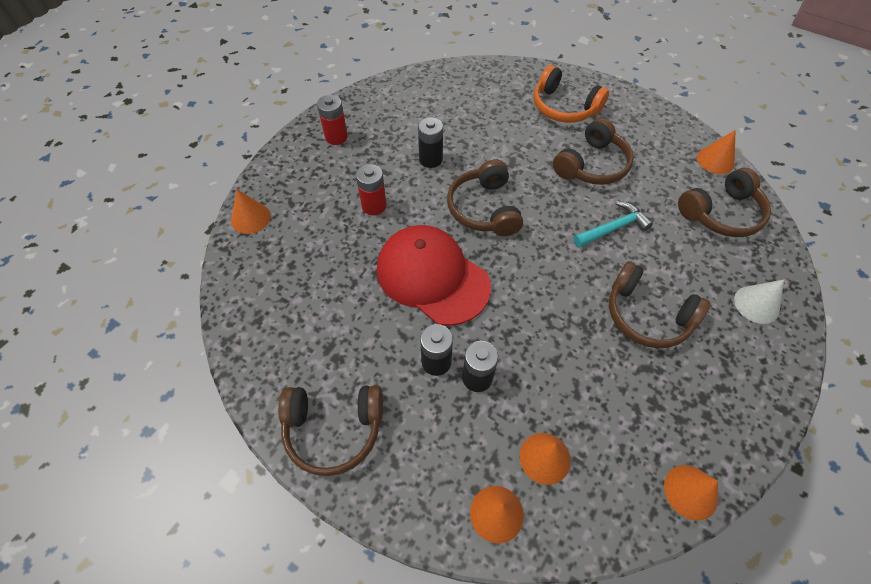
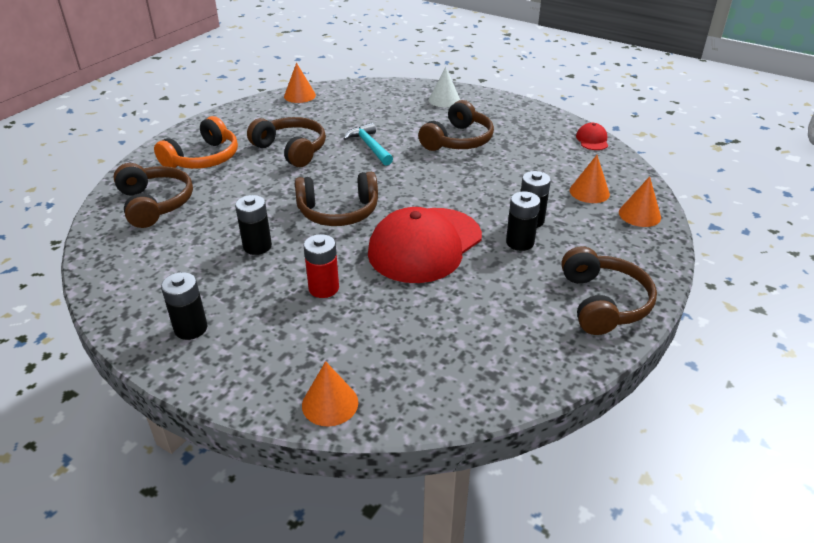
camera: 90 degrees left, 20 degrees down
(336, 137) = (191, 328): red battery -> black battery
(690, 492) = (592, 140): orange cone -> red cap
(721, 214) = (358, 101): brown headphones -> brown headphones (155, 204)

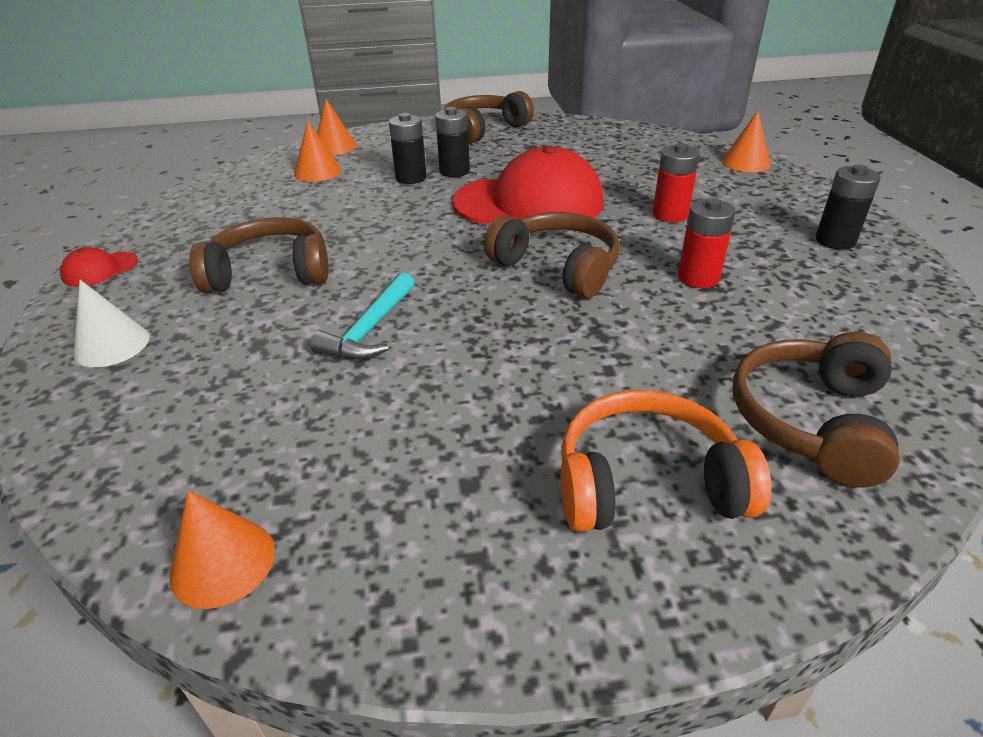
camera: 130 degrees left, 0 degrees up
(257, 246) = (698, 278): black battery -> red battery
(291, 150) = (476, 397): brown headphones -> none
(592, 140) = (181, 201): red cap -> red cap (100, 269)

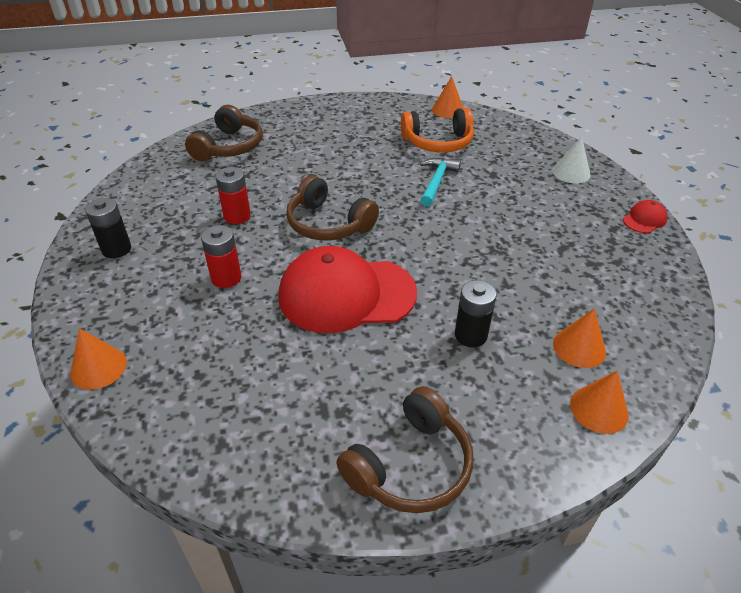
camera: 175 degrees right, 5 degrees up
(270, 272) = (523, 218): brown headphones -> none
(454, 171) = (427, 349): black battery -> none
(647, 482) = (305, 128): orange headphones -> orange headphones (438, 142)

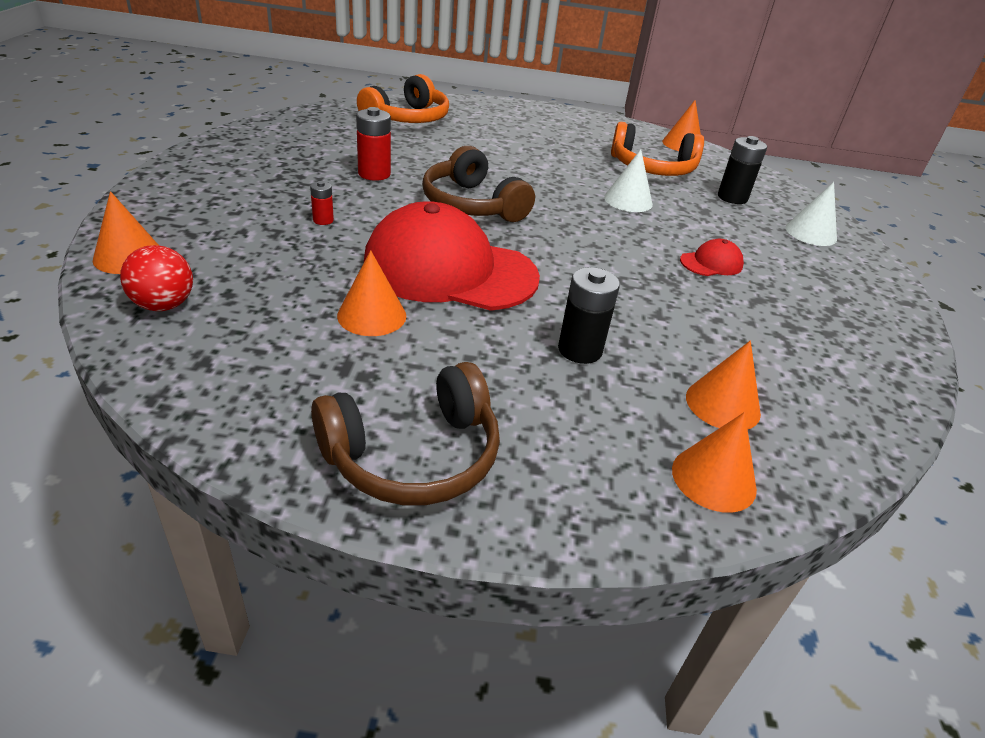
camera: 15 degrees right, 5 degrees down
(116, 249) = (227, 168): black battery -> black battery (732, 197)
(158, 404) = (164, 305): none -> red ball
(226, 278) = (323, 220): red battery -> red battery, size x0.55
(229, 147) = (408, 118): brown headphones -> orange headphones
(315, 357) = (372, 315): none -> orange cone
(436, 182) = (628, 200): turquoise hammer -> white cone
(644, 219) = (891, 301): red cap -> red cap (711, 263)

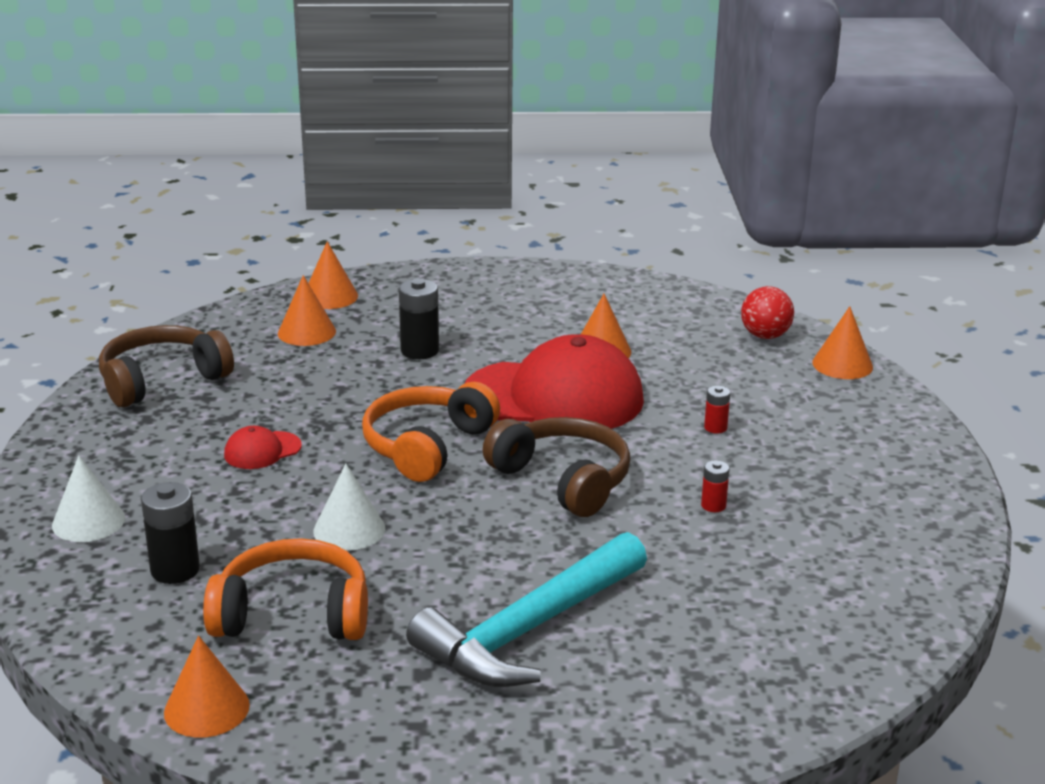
camera: 175 degrees right, 10 degrees down
(374, 174) = (713, 505): red battery -> red battery, size x0.55
(408, 118) = (755, 652): orange headphones -> orange headphones (427, 446)
(414, 455) = (525, 286): brown headphones -> brown headphones (162, 380)
(522, 143) = (528, 630): none -> turquoise hammer

